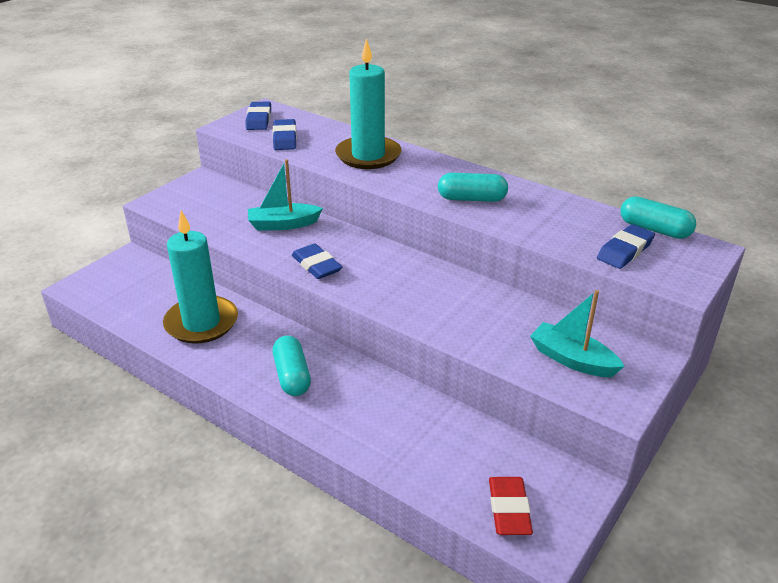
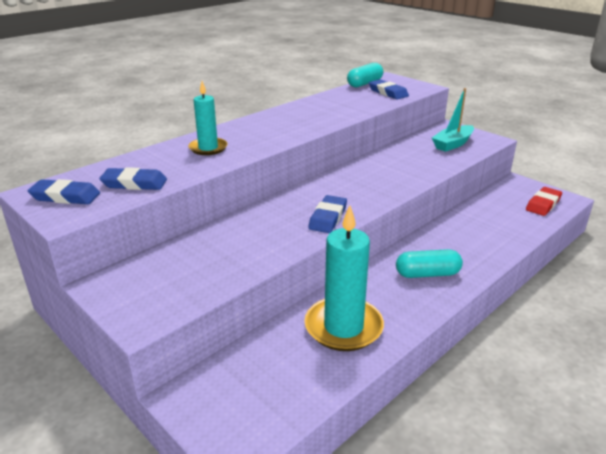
camera: 80 degrees left, 5 degrees down
(283, 224) = (247, 231): turquoise boat -> none
(316, 265) = (328, 217): blue eraser -> blue eraser turned 45 degrees counterclockwise
(368, 156) = (208, 148): turquoise candle -> turquoise candle, size x0.60
(472, 199) = (308, 120): turquoise capsule -> none
(509, 509) = (543, 204): red eraser -> red eraser turned 60 degrees counterclockwise

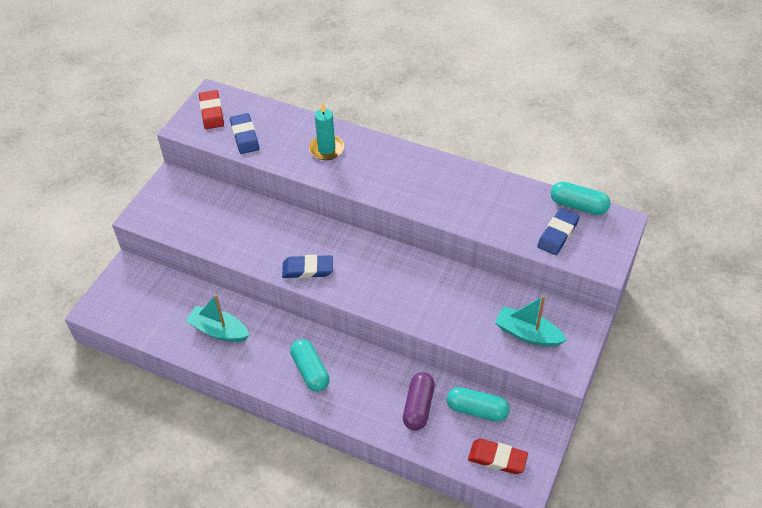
camera: 70 degrees right, 20 degrees up
(65, 196) = (211, 112): blue eraser -> red eraser
(343, 327) = (219, 330): turquoise candle -> turquoise boat
(486, 226) = (418, 407): none -> purple capsule
(494, 203) = (477, 410): none -> turquoise capsule

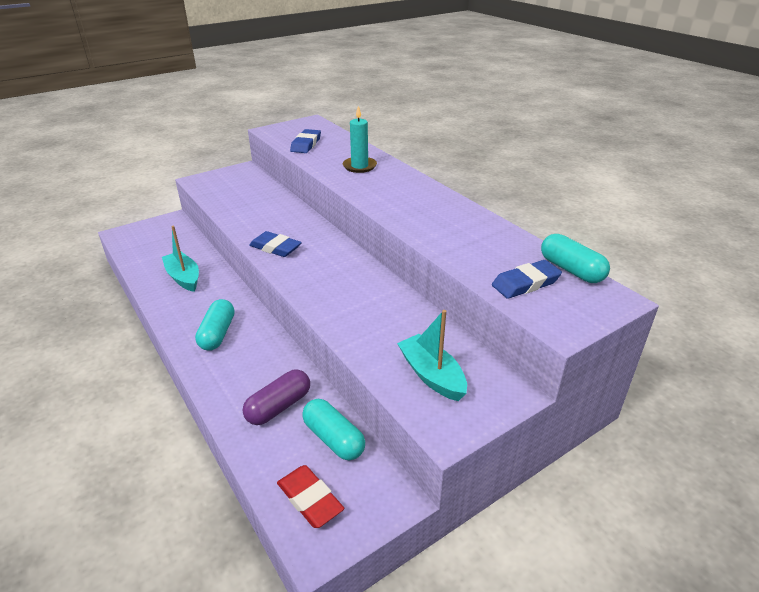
camera: 30 degrees right, 15 degrees down
(211, 112) = (299, 128): red eraser -> none

